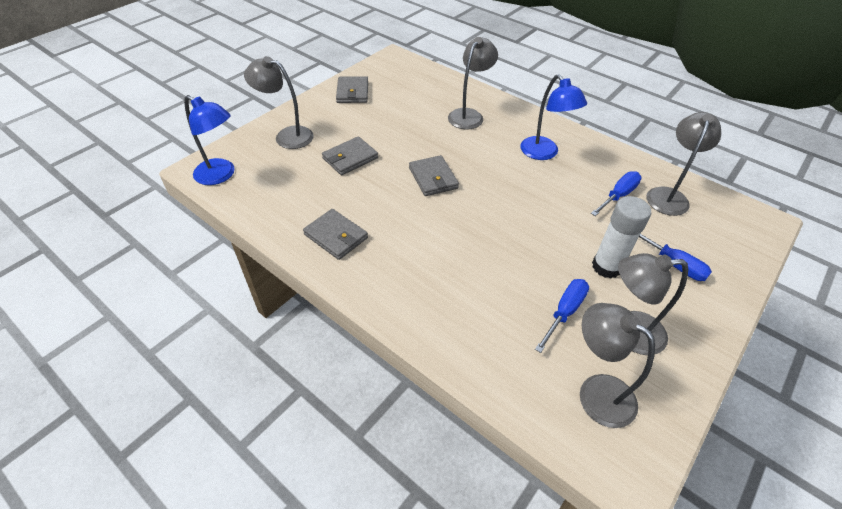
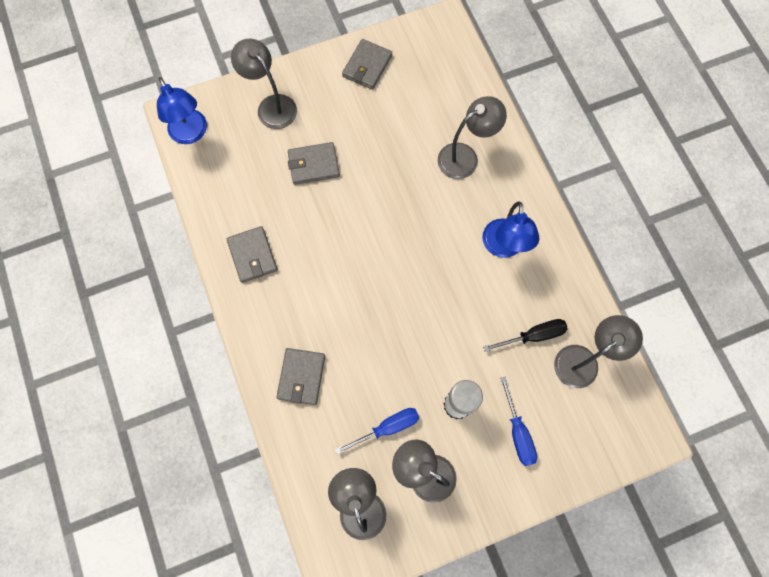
camera: 30 degrees right, 25 degrees up
(433, 178) = (374, 228): grey wallet -> grey wallet (301, 377)
(618, 195) = (533, 335): blue screwdriver -> black screwdriver

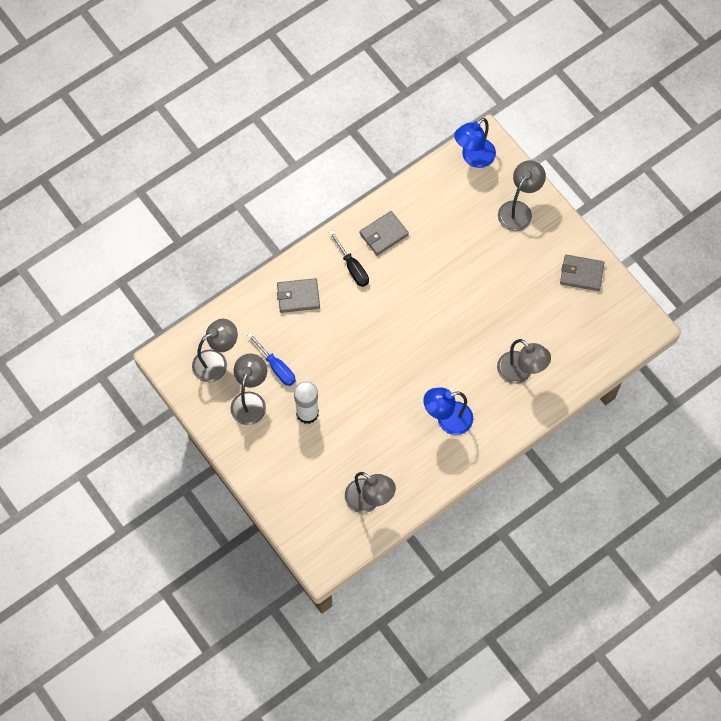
camera: 75 degrees right, 5 degrees down
(313, 165) = (475, 257): grey wallet -> none
(518, 432) = (298, 462): blue screwdriver -> none
(533, 335) = (378, 458): black screwdriver -> black screwdriver (352, 267)

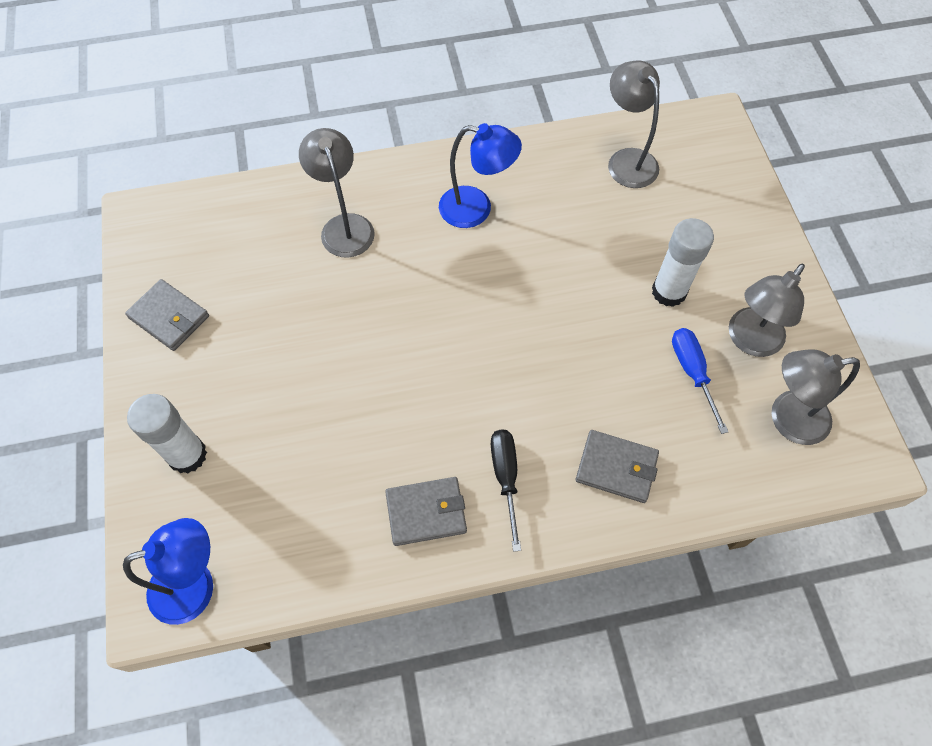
camera: 155 degrees left, 5 degrees down
(518, 210) = (187, 455): grey lamp -> white glue stick

